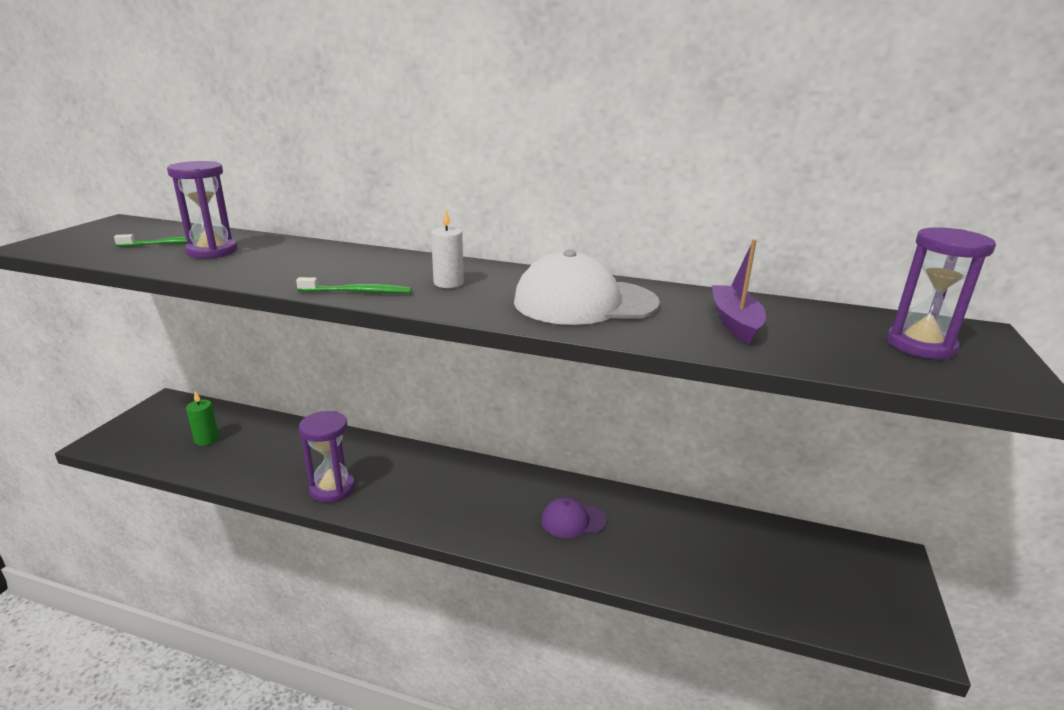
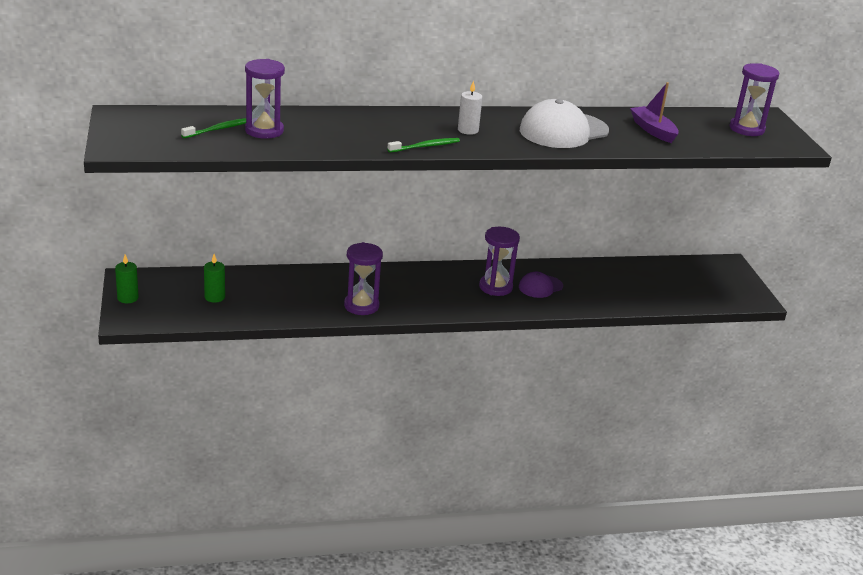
camera: 30 degrees left, 5 degrees up
(135, 421) = (128, 298): none -> green candle
(514, 506) = (495, 287): none -> purple hourglass

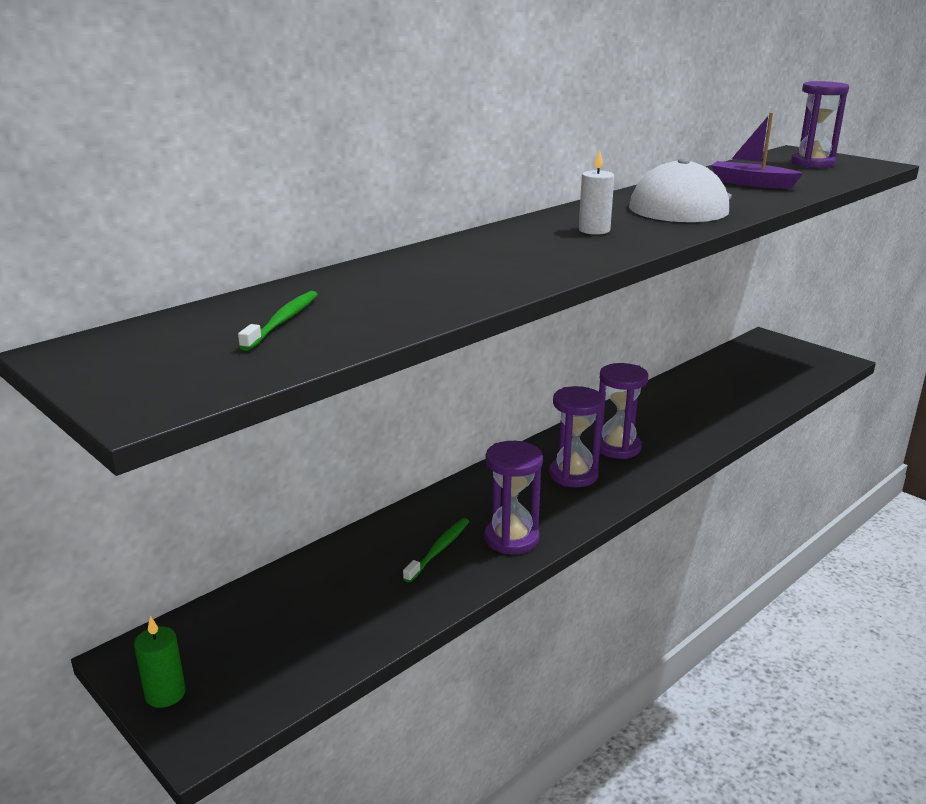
camera: 30 degrees left, 5 degrees down
(214, 297) = (305, 622): green candle -> none
(264, 131) = (354, 303): purple hourglass -> purple hourglass (573, 475)
(425, 146) = (589, 258): green toothbrush -> green toothbrush (439, 549)
(540, 287) = (657, 428): purple cap -> none

